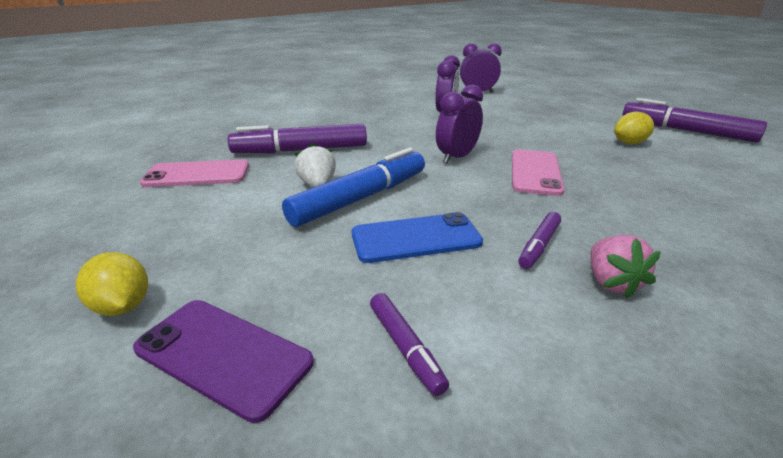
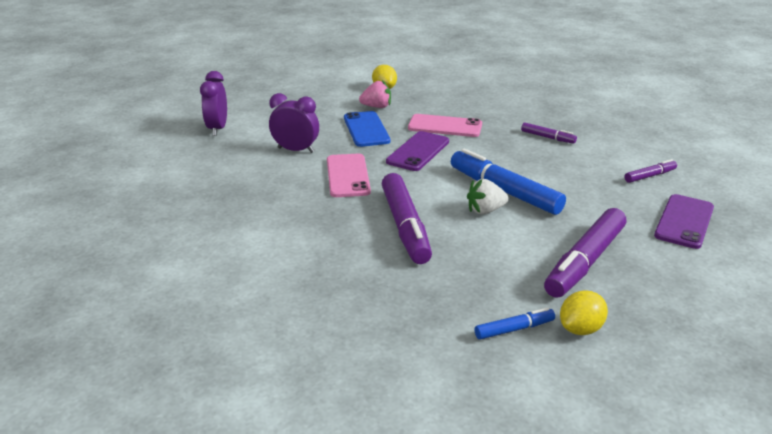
camera: 90 degrees left, 0 degrees up
(113, 186) = (514, 329): none -> blue marker
(123, 306) = (671, 263): yellow lemon -> yellow lemon (580, 329)
(197, 174) = (475, 280): pink phone -> pink phone (347, 176)
(416, 238) = (554, 171): blue phone -> blue phone (366, 129)
(457, 157) = (418, 151): purple clock -> purple phone
(611, 282) = (575, 126): pink strawberry -> pink strawberry (376, 107)
(685, 131) = (358, 67): purple marker -> purple marker (585, 261)

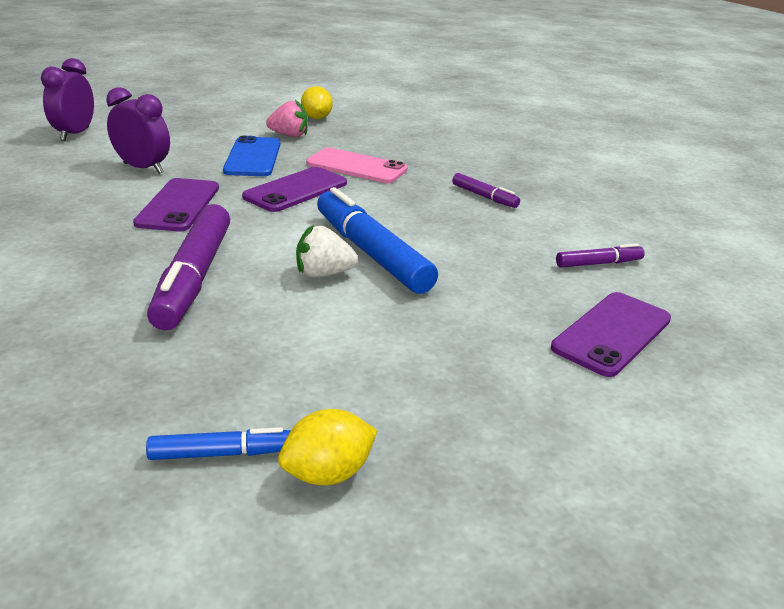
camera: 10 degrees right, 0 degrees up
(347, 176) = (178, 205): pink phone -> purple phone
(585, 261) = (415, 367): purple marker -> none

